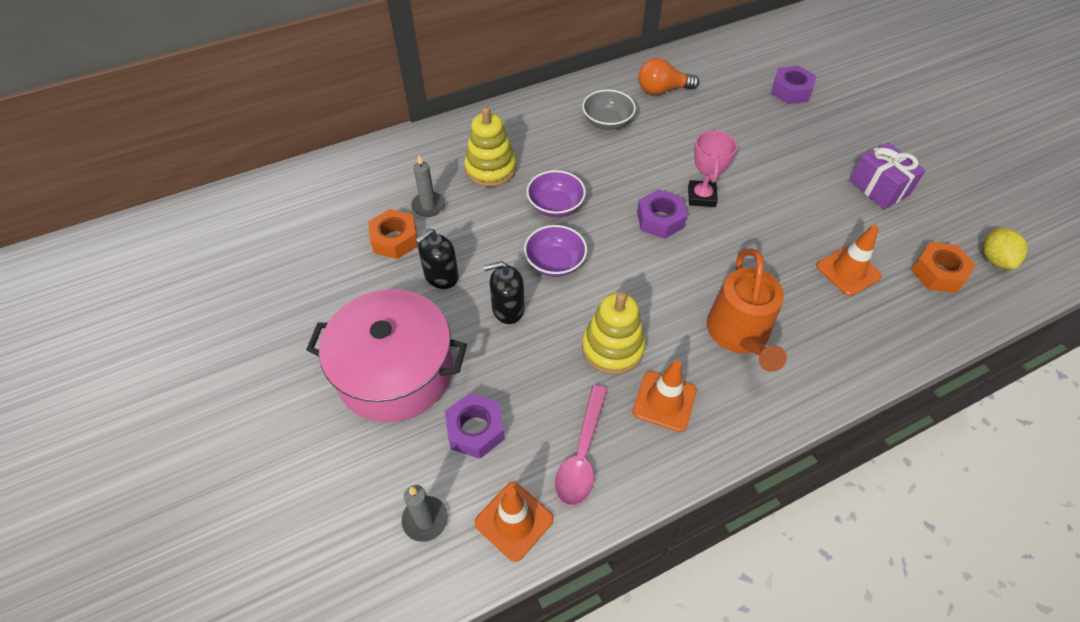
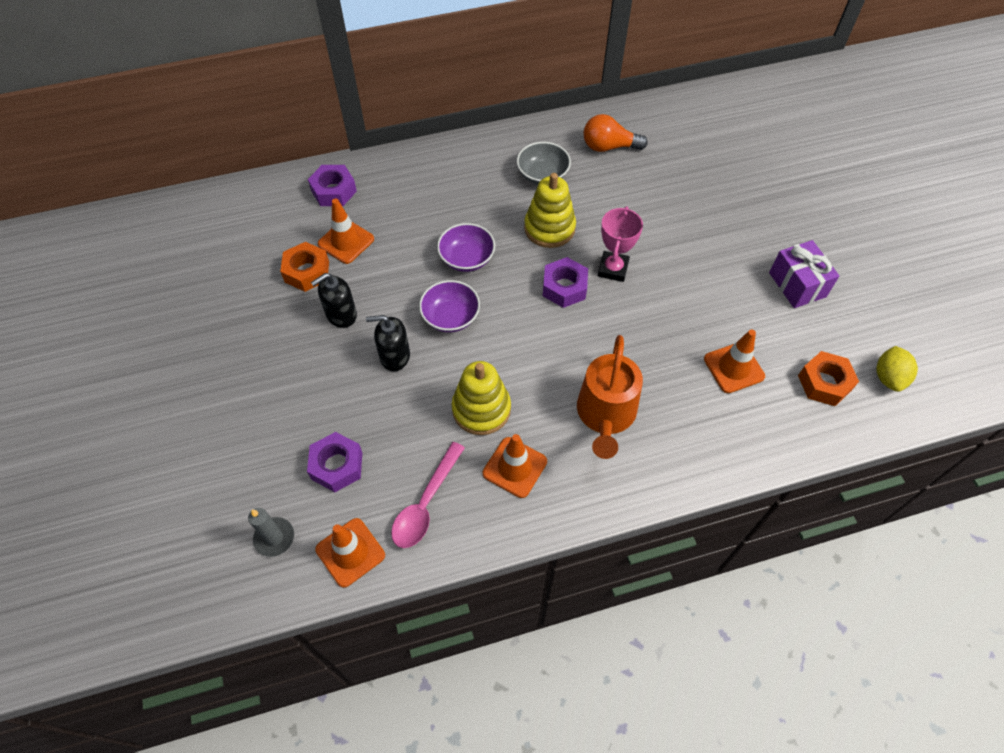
camera: 10 degrees right, 5 degrees up
(395, 371) = (278, 400): pink pot -> none
(428, 206) = (346, 241): grey candle -> orange traffic cone
(490, 169) = (414, 211): yellow stacking toy -> yellow stacking toy (549, 228)
(791, 91) = (743, 164): purple nut -> purple nut (334, 191)

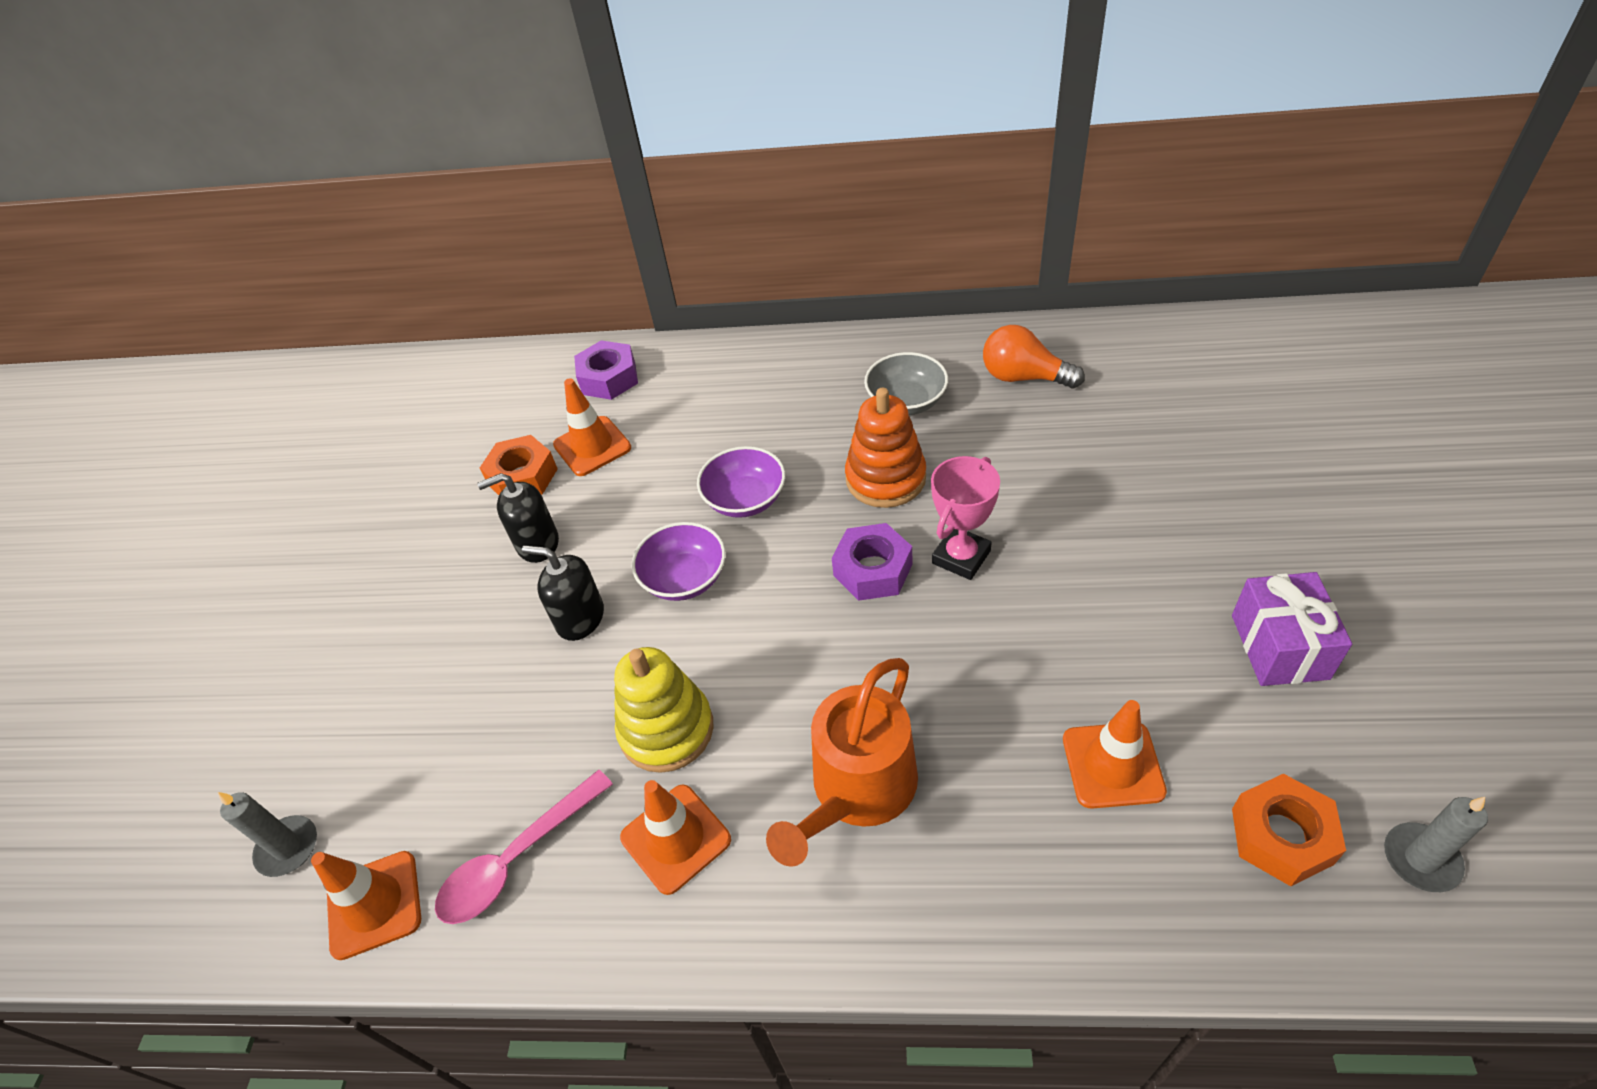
camera: 25 degrees right, 10 degrees down
(337, 466) = (424, 762): purple nut -> none
(549, 228) = (885, 478): yellow stacking toy -> orange stacking toy
(888, 377) = (1421, 859): yellow lemon -> grey candle

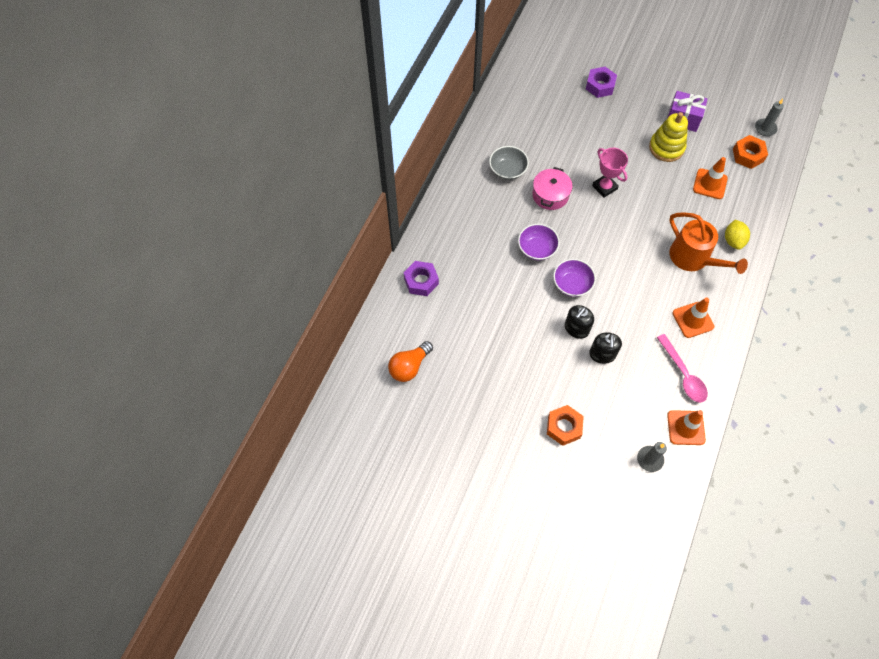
camera: 75 degrees left, 15 degrees up
(523, 477) = (475, 335): orange nut -> orange nut (563, 427)
(537, 543) = (523, 337): black soap dispenser -> black soap dispenser (602, 354)
(592, 446) = (469, 300): orange traffic cone -> none
(666, 729) = (645, 310): yellow stacking toy -> yellow stacking toy (666, 148)
(872, 570) = (598, 218): purple nut -> purple nut (600, 86)
(885, 478) = (550, 195): orange stacking toy -> pink pot
(962, 873) = (733, 240): none -> yellow lemon
(1024, 377) = (515, 124): orange light bulb -> orange light bulb (409, 366)

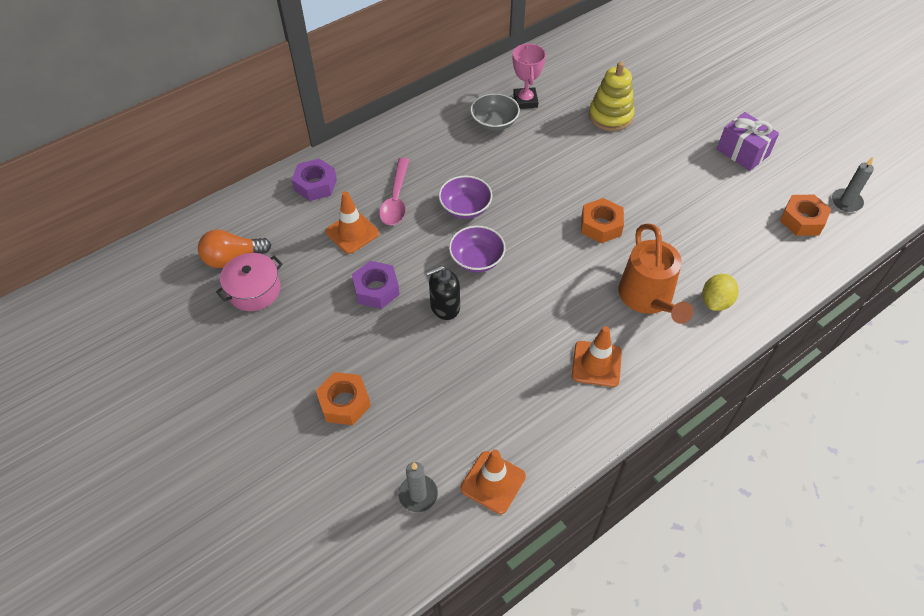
camera: 30 degrees right, 10 degrees down
(550, 195) = (523, 164): pink pot -> pink pot (254, 290)
(600, 86) = (663, 86): purple nut -> purple nut (376, 289)
(602, 354) = (453, 348): black soap dispenser -> none
(604, 187) = (592, 181): pink trophy -> pink trophy (525, 101)
(632, 219) = (601, 225): none -> orange nut
(666, 148) = (699, 172): yellow stacking toy -> yellow stacking toy (610, 116)
(683, 375) = (537, 419): pink spoon -> pink spoon (396, 199)
(710, 184) = (728, 230): orange traffic cone -> orange traffic cone (352, 232)

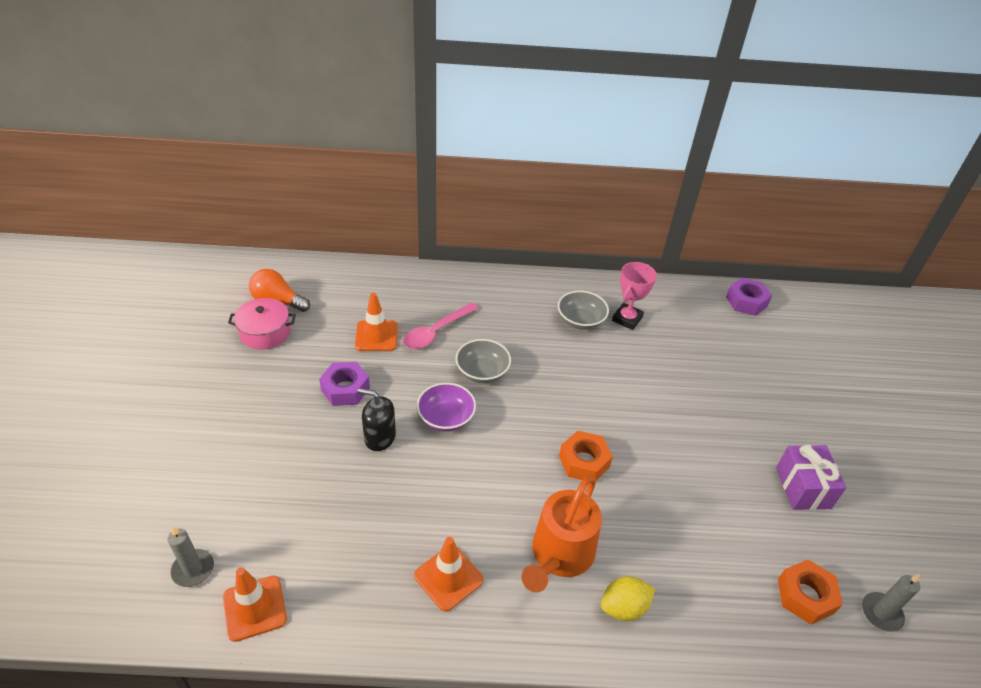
camera: 35 degrees right, 10 degrees down
(315, 185) = (390, 286): purple nut -> purple nut (746, 302)
(344, 402) = (227, 456): orange nut -> none
(465, 208) = (482, 372): purple bowl -> grey bowl
(610, 116) = (694, 375): yellow stacking toy -> none

